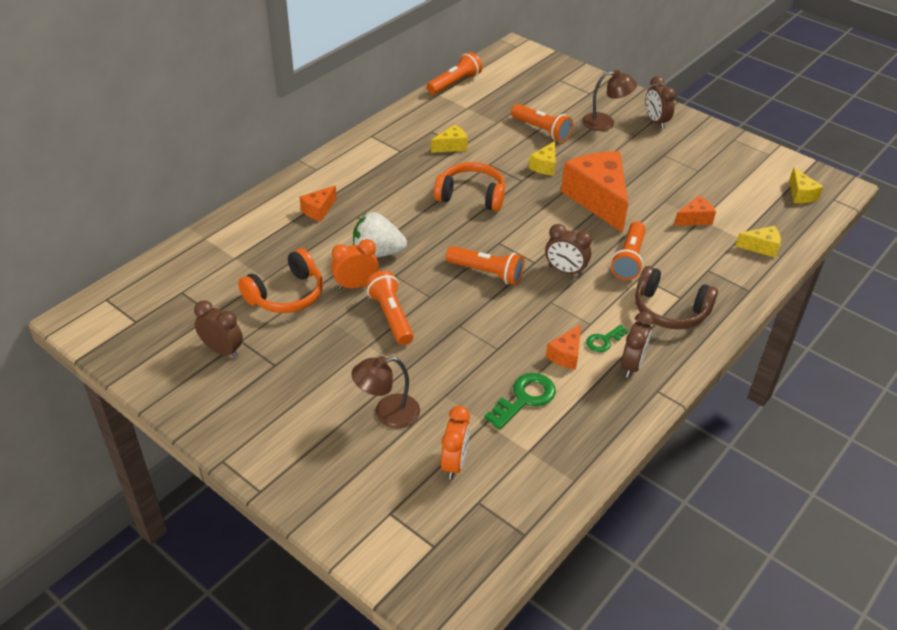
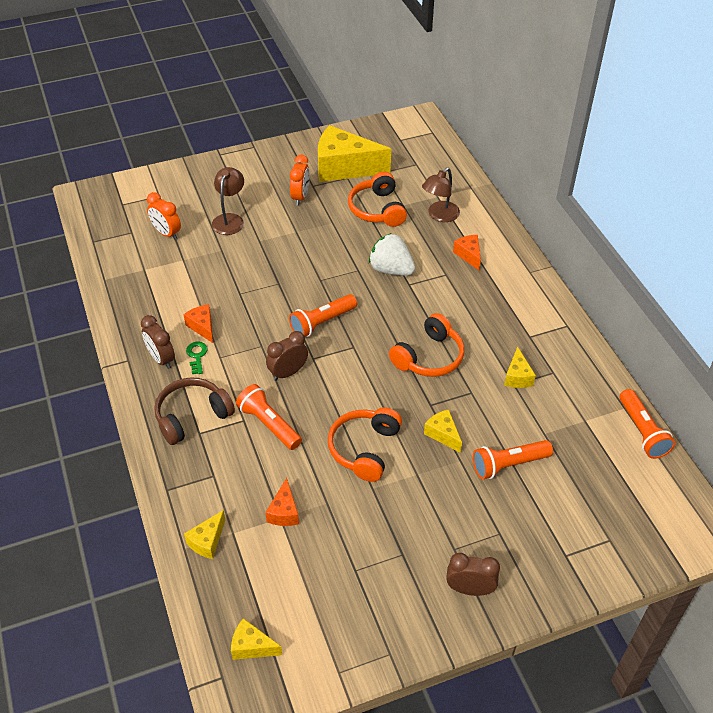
camera: 120 degrees right, 5 degrees up
(222, 350) = (344, 168): brown clock -> yellow cheese
(356, 285) = (362, 246): orange clock -> orange clock (300, 197)
(377, 253) = (391, 269): white strawberry -> white strawberry turned 90 degrees counterclockwise
(391, 316) = (315, 252): orange flashlight -> none
(524, 398) = (184, 286): green key -> none
(598, 199) = (364, 449): orange cheese -> orange headphones
(605, 123) = (492, 533): brown lamp -> brown lamp (439, 215)

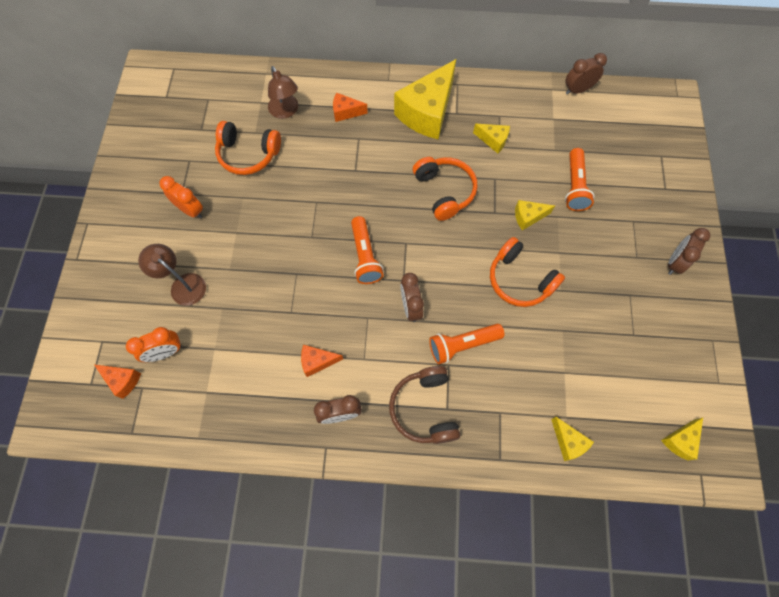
camera: 65 degrees left, 20 degrees up
(197, 356) = (352, 379): green key -> none
(284, 512) = (560, 367): orange cheese -> orange cheese (123, 380)
(344, 168) = (174, 157): yellow cheese -> yellow cheese (427, 112)
(391, 269) = (330, 176): white strawberry -> none
(642, 431) = (577, 90): orange flashlight -> brown clock

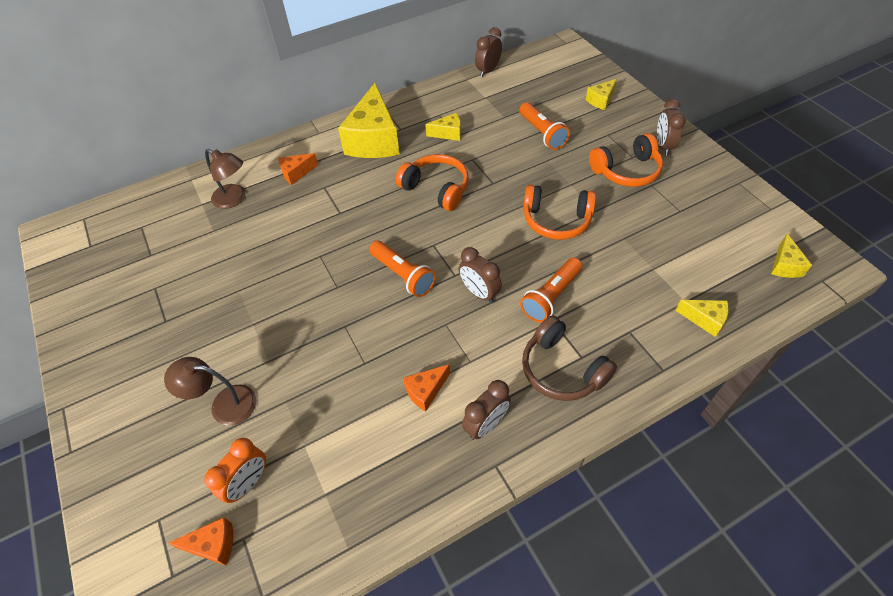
camera: 30 degrees left, 15 degrees down
(190, 210) = (186, 330): orange clock -> none
(248, 154) = (218, 251): orange headphones -> orange headphones (626, 171)
(528, 217) = (524, 172): yellow cheese -> yellow cheese (601, 100)

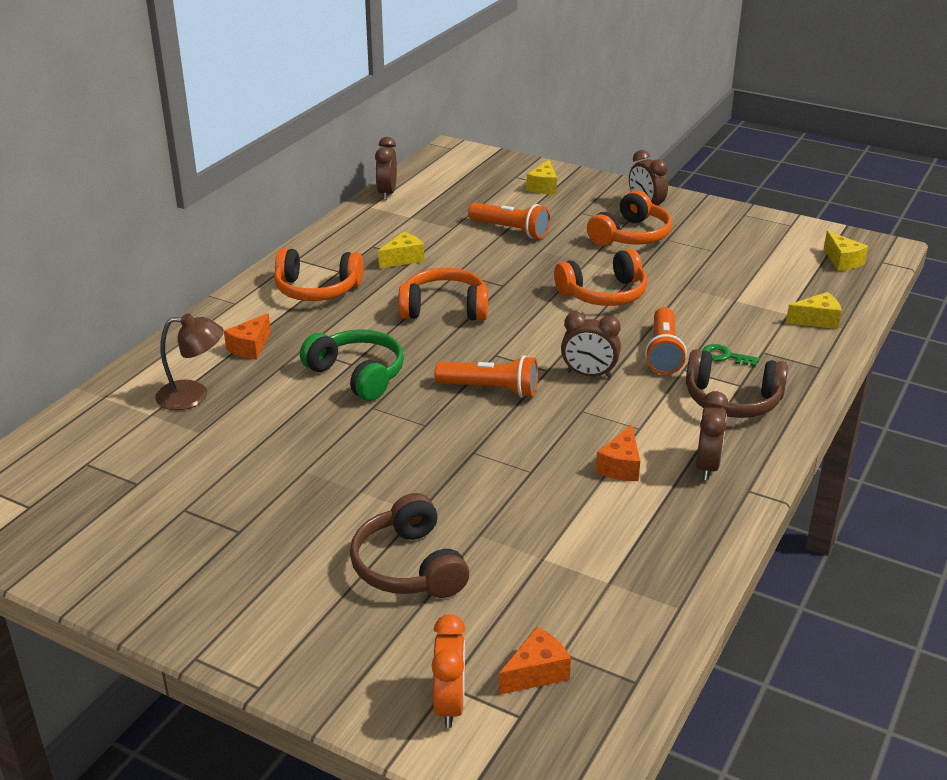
camera: 35 degrees left, 20 degrees down
(224, 404) = (409, 566): brown lamp -> brown headphones
(248, 483) = (516, 611): orange clock -> orange clock (449, 704)
(335, 224) = (357, 375): none -> green headphones
(374, 140) = (317, 289): yellow cheese -> orange headphones
(595, 322) = (725, 356): none -> green key

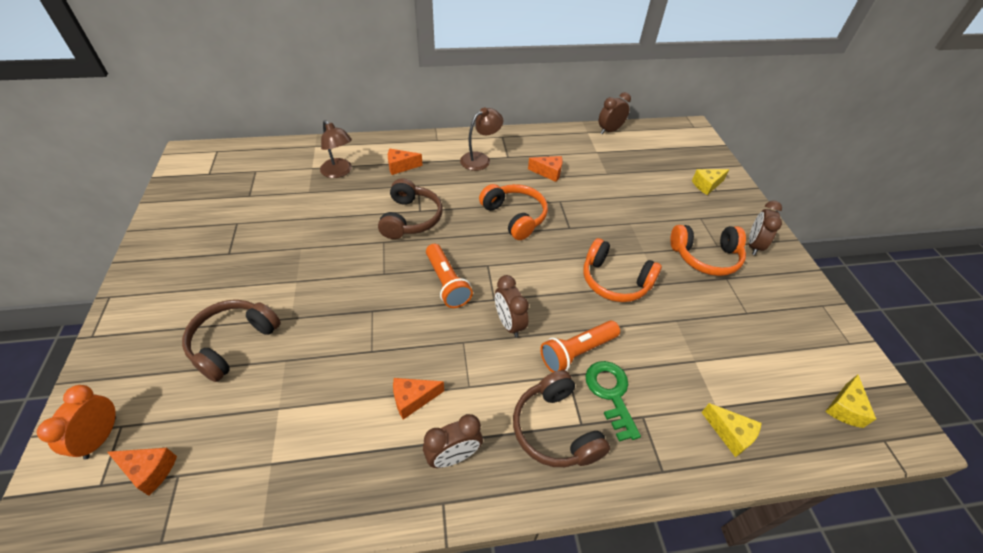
camera: 50 degrees right, 15 degrees up
(317, 289) = (480, 159): orange headphones -> brown lamp
(357, 375) = (410, 218): green headphones -> brown headphones
(403, 259) = (548, 173): yellow cheese -> orange cheese
(449, 704) = (101, 437): orange clock -> orange clock turned 135 degrees clockwise
(510, 230) = (636, 198): orange flashlight -> none
(725, 356) = (611, 394): green key -> green key, size x1.65

